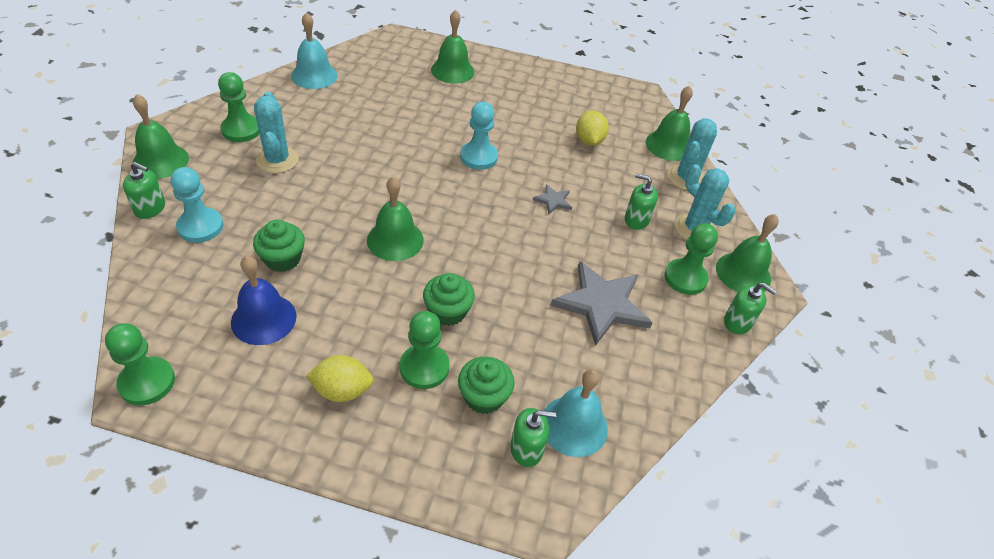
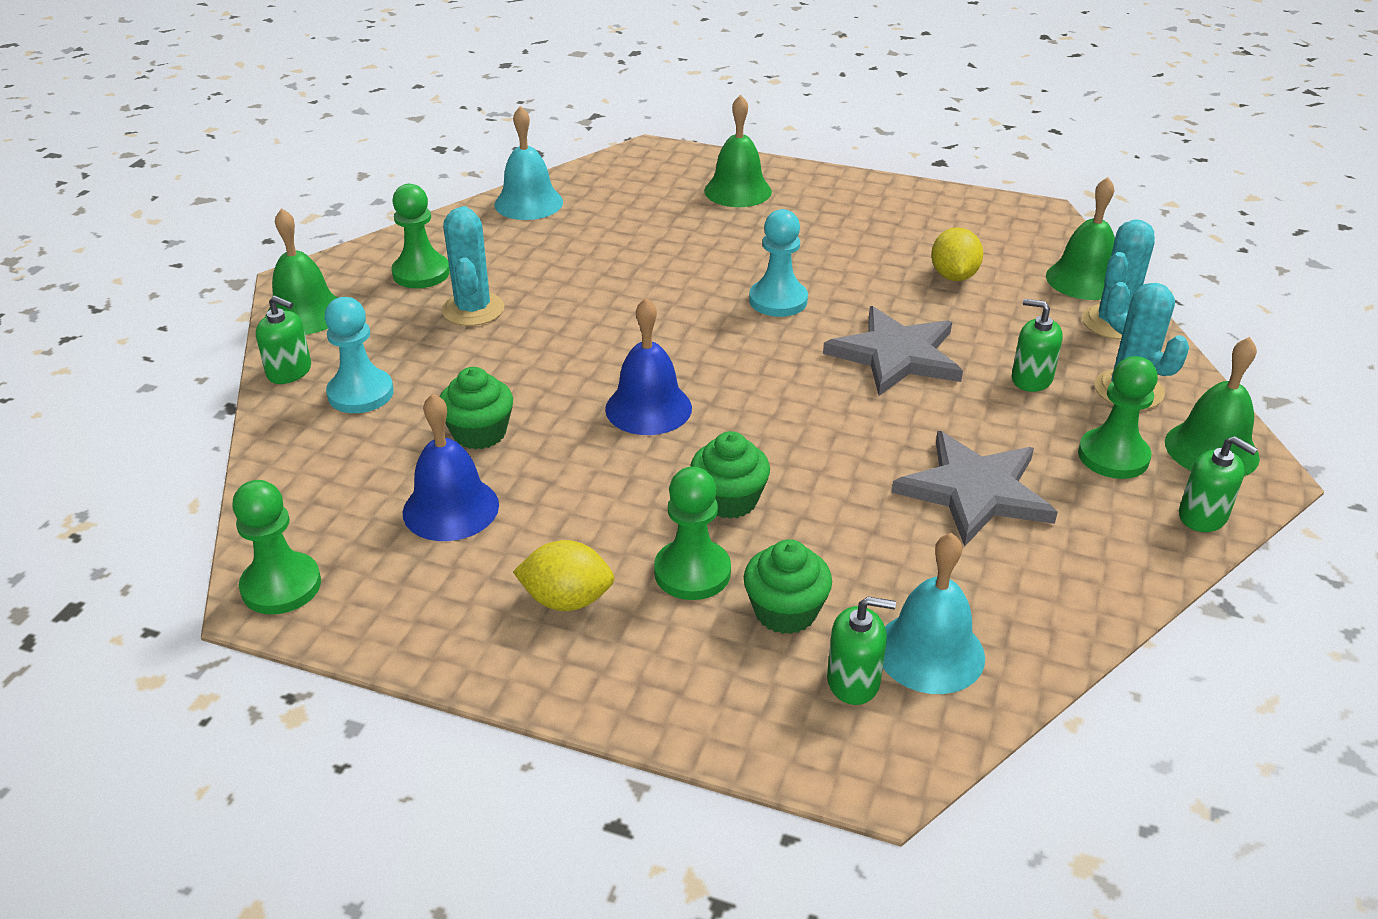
camera: 10 degrees right, 10 degrees down
(395, 240) = (648, 408): green bell -> blue bell
(553, 200) = (896, 355): grey star -> grey star, size x2.20

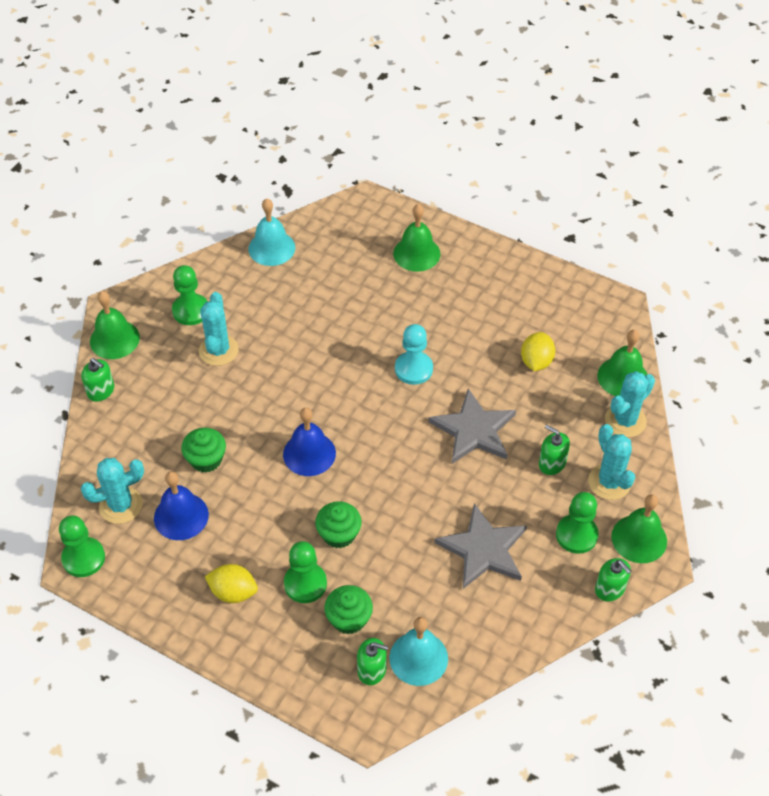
camera: 10 degrees right, 15 degrees up
(341, 506) = (121, 505): none -> turquoise cactus
(360, 393) = (141, 416): turquoise pawn -> none

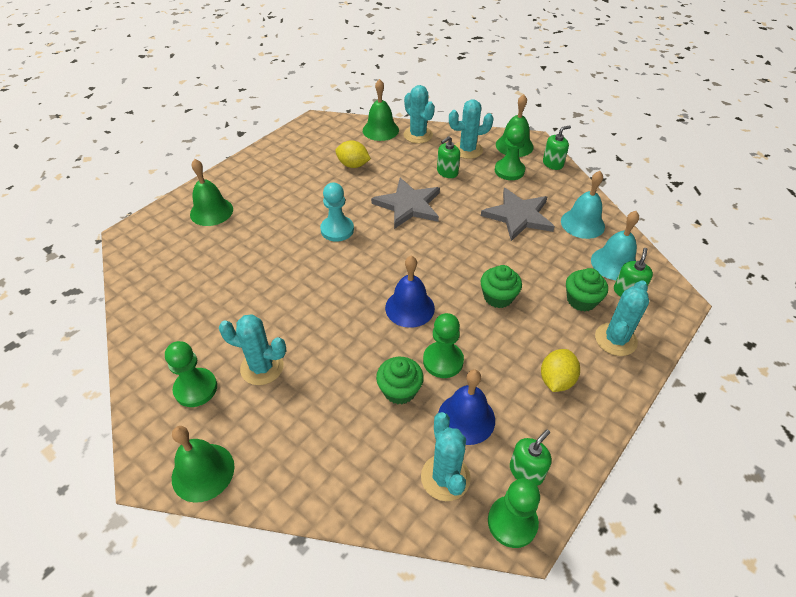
camera: 80 degrees left, 5 degrees down
(101, 391) = (277, 492): green soap dispenser -> green soap dispenser (526, 471)
(271, 248) = (145, 310): turquoise bell -> turquoise bell (582, 223)
(295, 652) = (615, 339): none -> turquoise cactus
(305, 583) = (547, 325): green pawn -> green pawn (443, 361)

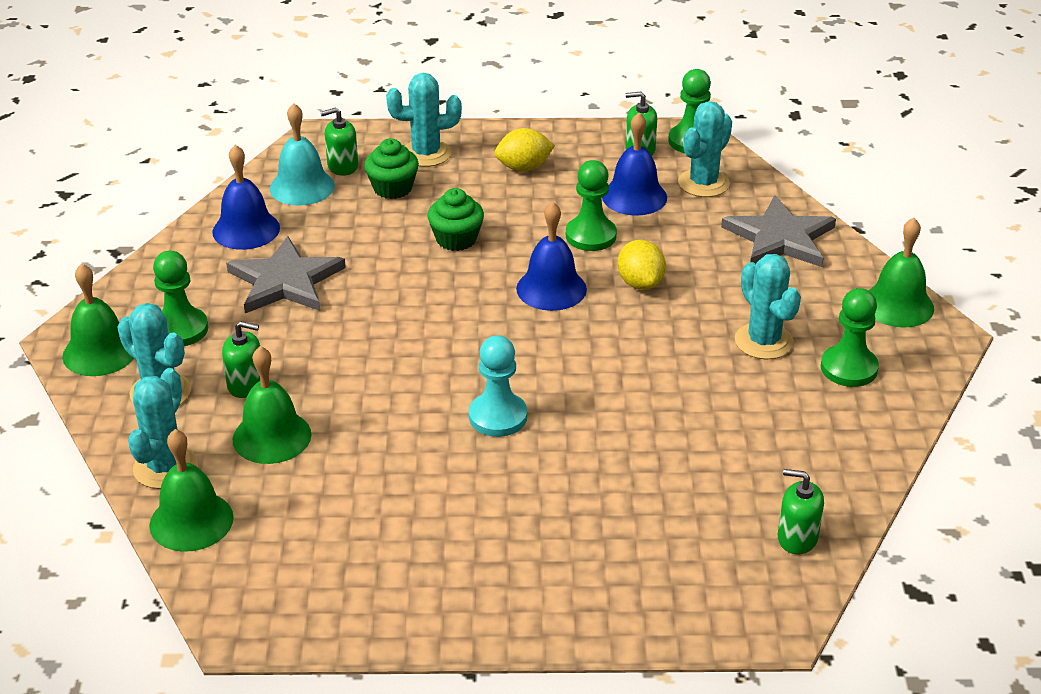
camera: 130 degrees left, 10 degrees down
(211, 211) = (619, 571): green bell -> green bell (272, 436)
(353, 165) = (332, 491): yellow lemon -> yellow lemon (640, 283)
(399, 390) = (660, 244): green cupcake -> none
(408, 205) = (369, 381): grey star -> grey star (779, 238)
(553, 163) = (119, 299): green soap dispenser -> green soap dispenser (797, 538)
(582, 223) = (246, 230): turquoise bell -> blue bell

